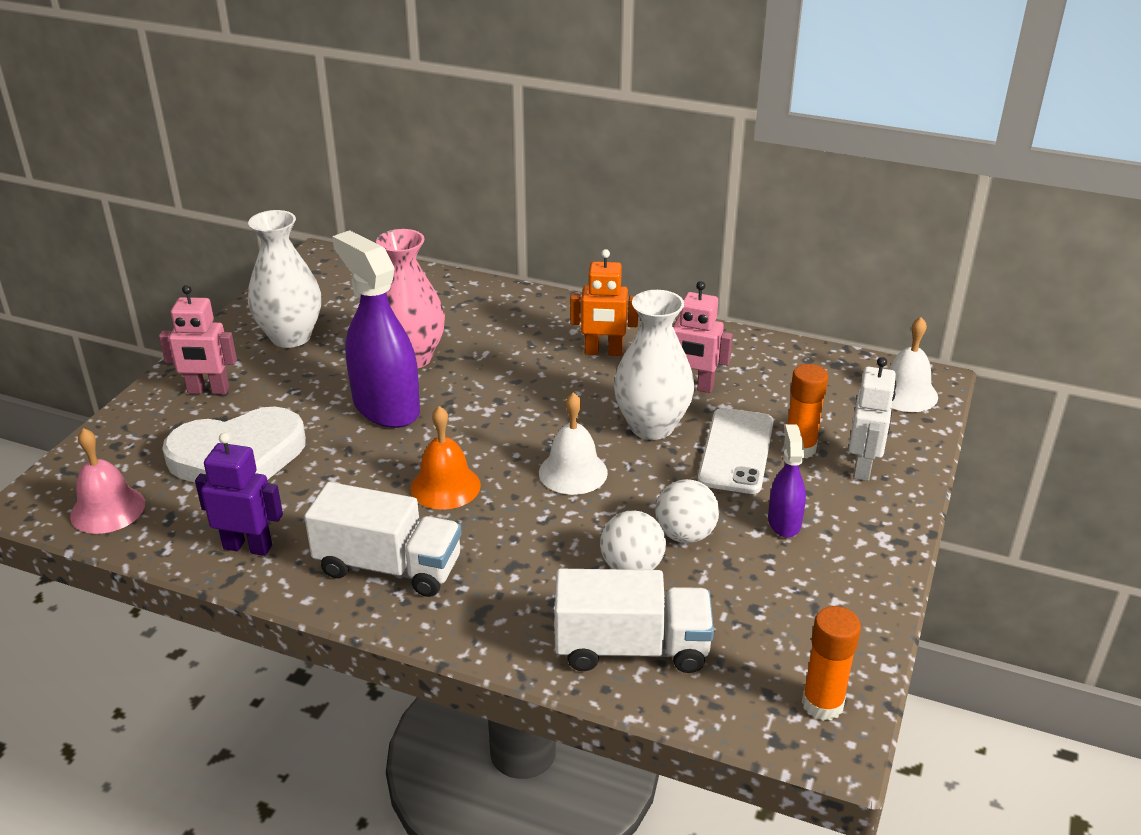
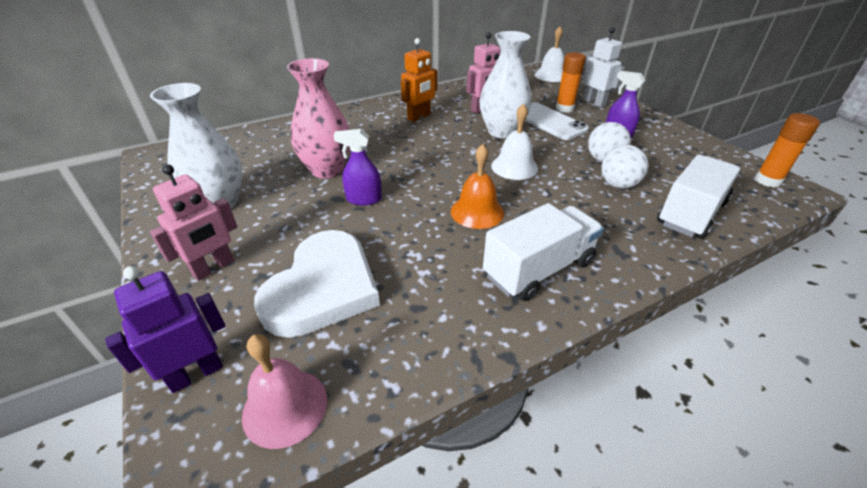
camera: 50 degrees left, 5 degrees up
(248, 547) = (444, 331): purple robot -> purple robot (196, 374)
(386, 407) = (363, 199): purple spray bottle -> purple spray bottle, size x0.51

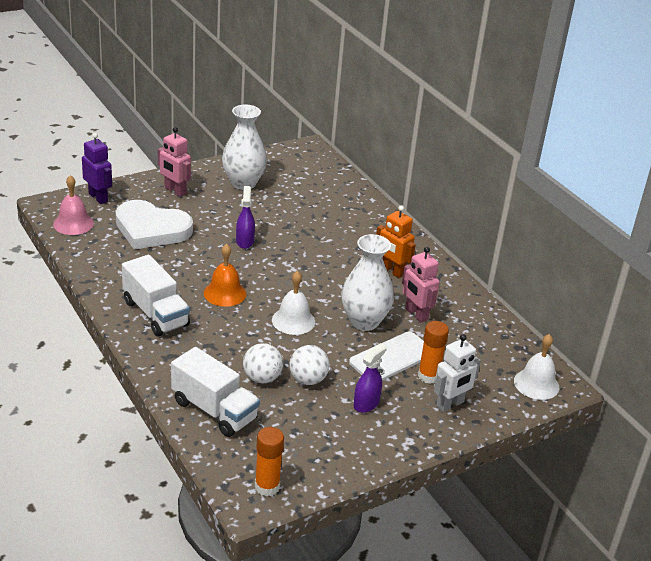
camera: 85 degrees right, 5 degrees down
(327, 169) = (288, 223): pink vase -> none

